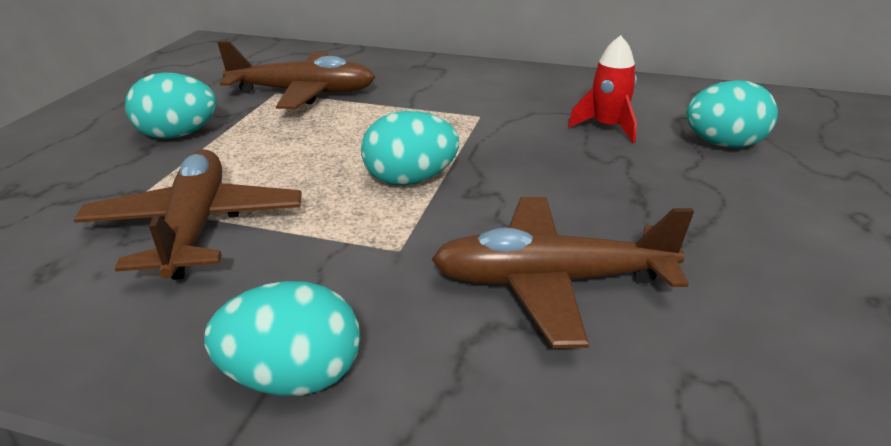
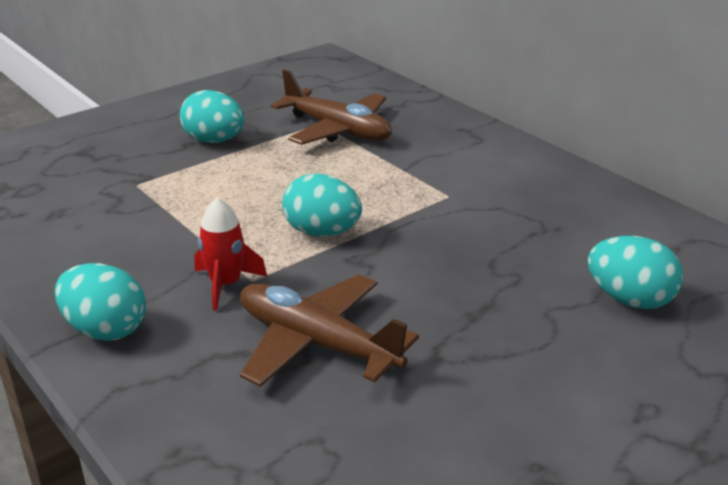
camera: 35 degrees right, 0 degrees up
(195, 227) = (154, 216): brown plane -> none
(607, 127) = (544, 244): red rocket -> red rocket (225, 284)

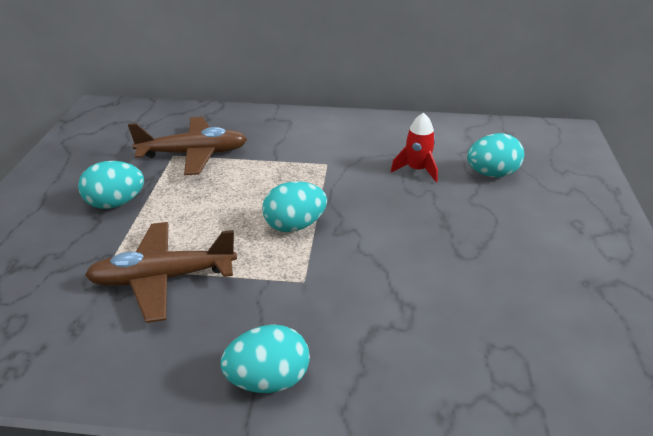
camera: 45 degrees left, 5 degrees up
(225, 284) = (293, 295): red rocket -> red rocket (416, 170)
(317, 343) = (403, 293): brown plane -> brown plane (163, 278)

